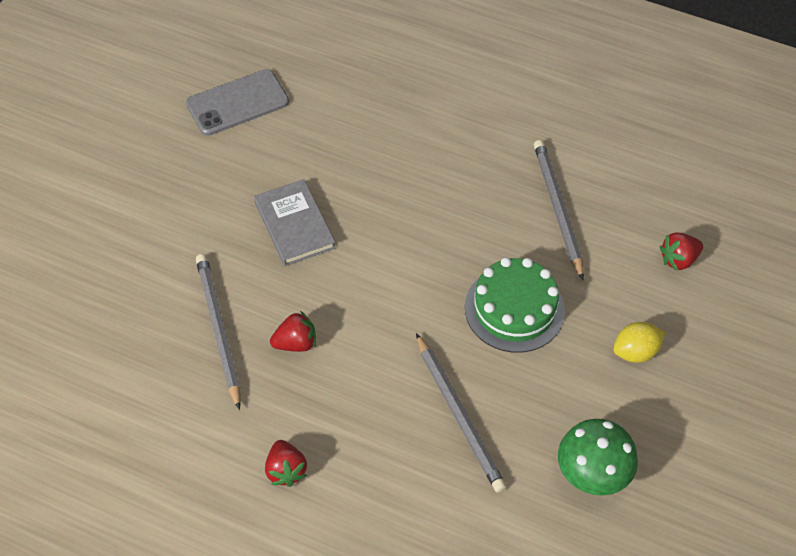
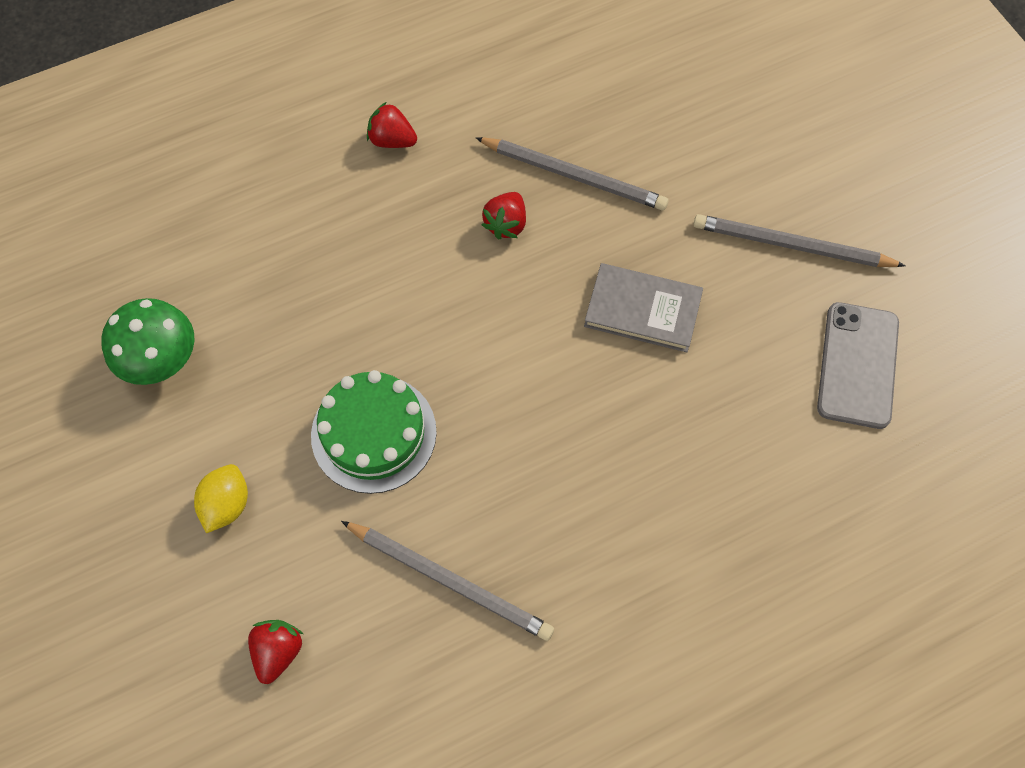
camera: 130 degrees right, 10 degrees up
(459, 415) = (315, 299): grey pencil -> grey pencil (791, 245)

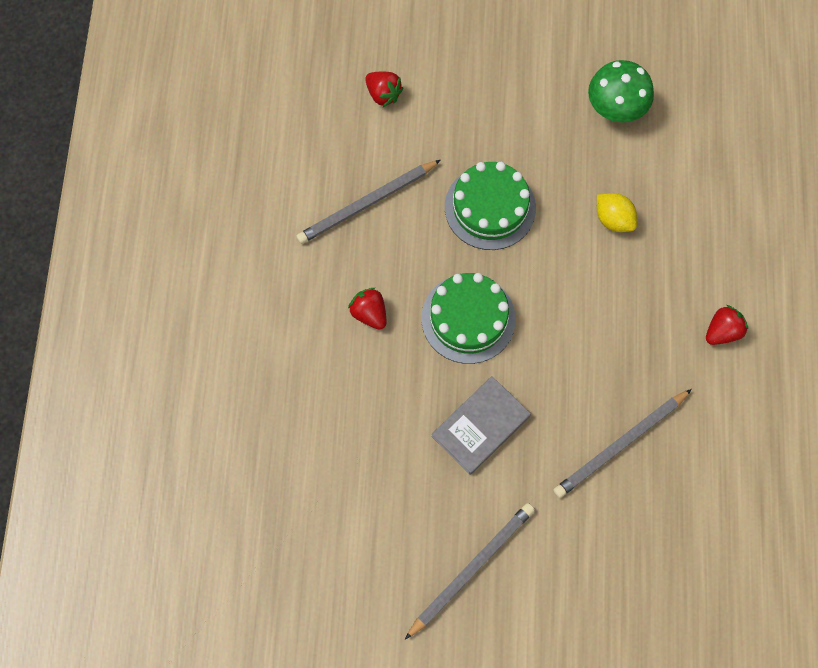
camera: 120 degrees right, 5 degrees up
(227, 504) = (491, 105): yellow lemon -> yellow lemon (613, 219)
(506, 224) = (604, 372): red strawberry -> red strawberry (369, 313)
(528, 385) = (468, 318): none -> green cake
(857, 365) = (352, 548): grey phone -> none

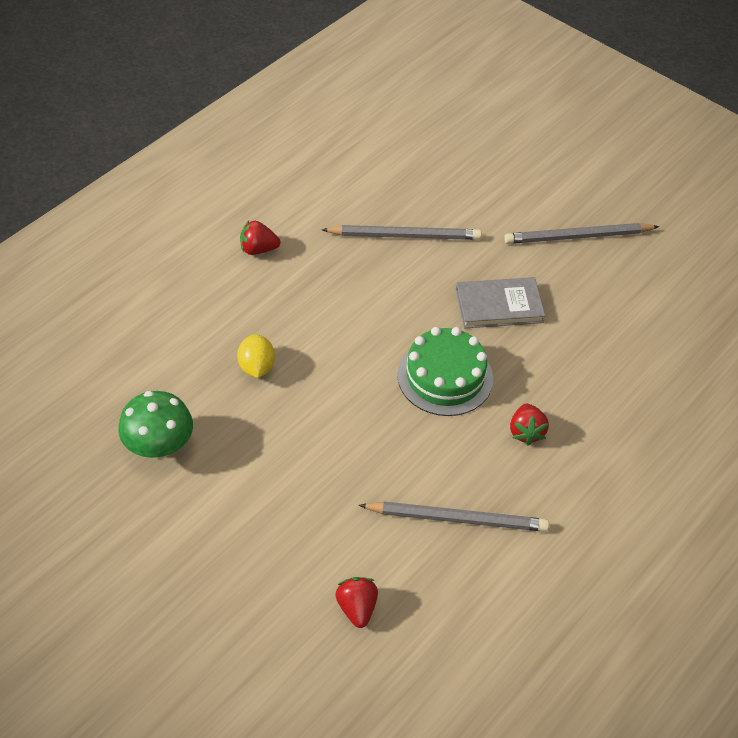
camera: 145 degrees left, 20 degrees down
(490, 207) = (349, 443): green cake -> none

